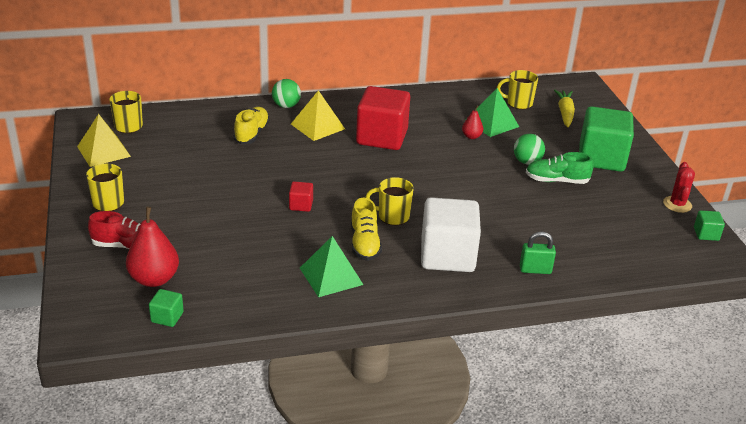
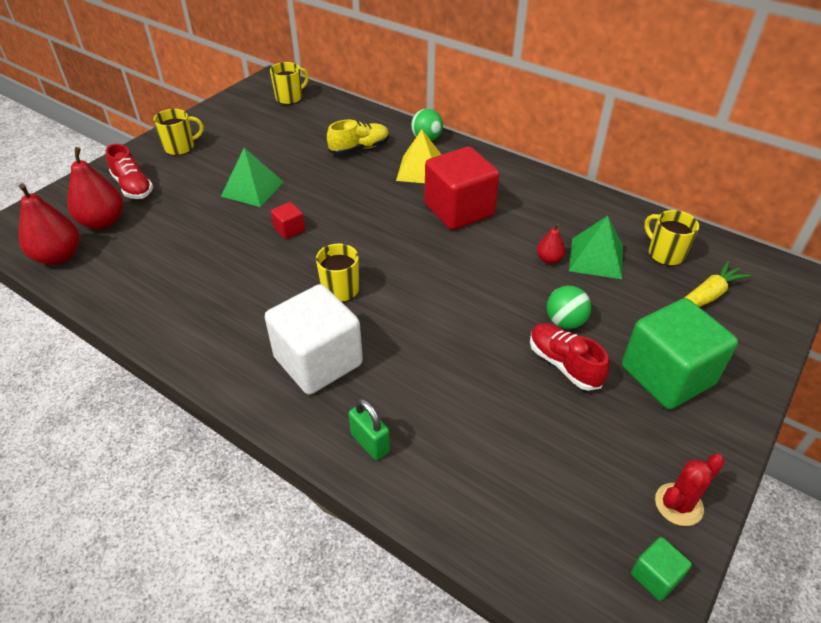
camera: 50 degrees right, 10 degrees up
(103, 151) = (243, 108): yellow pyramid -> none
(167, 317) = (58, 256): green cube -> red pear
(331, 276) = (202, 306): green pyramid -> green pyramid (252, 189)
(364, 244) = (274, 297): yellow shoe -> none
(556, 181) = (564, 364): green shoe -> red shoe

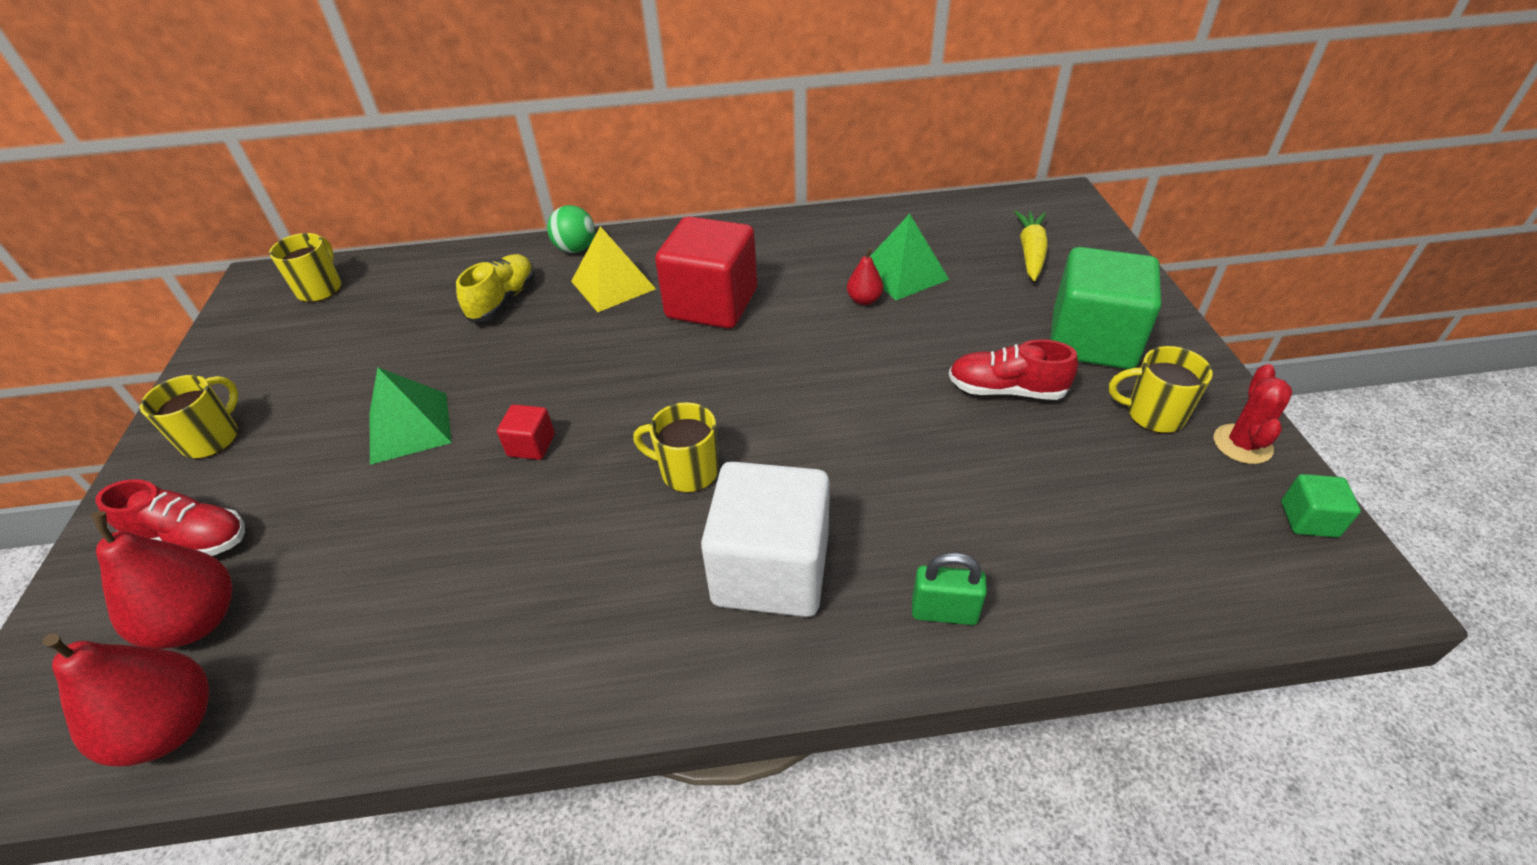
camera: 40 degrees left, 0 degrees up
(565, 322) = (955, 350): green ball -> none
(665, 254) = (953, 236): yellow mug -> yellow mug (1153, 414)

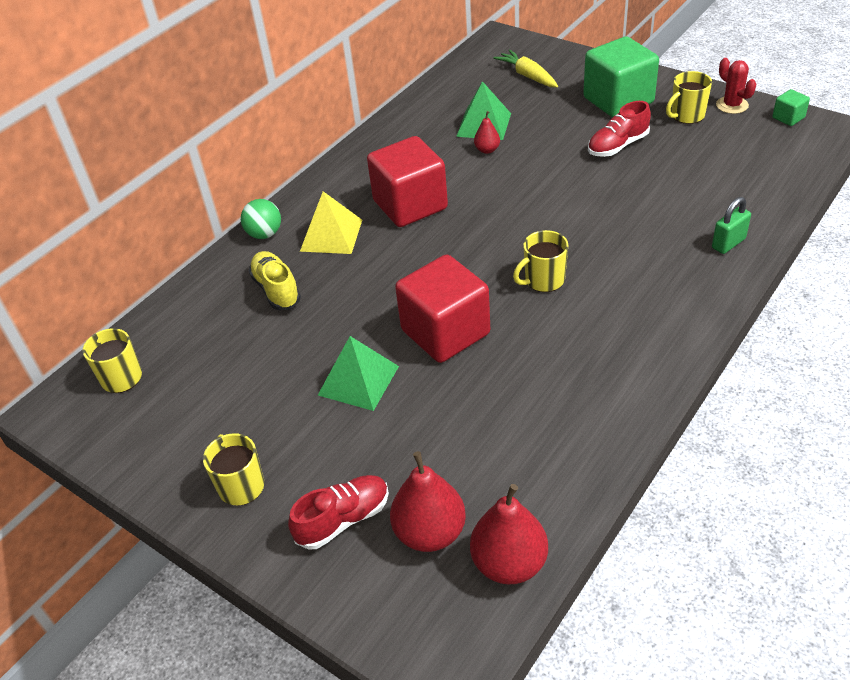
camera: 45 degrees left, 0 degrees up
(531, 445) = (445, 332): red cube -> red cube, size x2.31
(771, 570) = (646, 284): white cube -> none

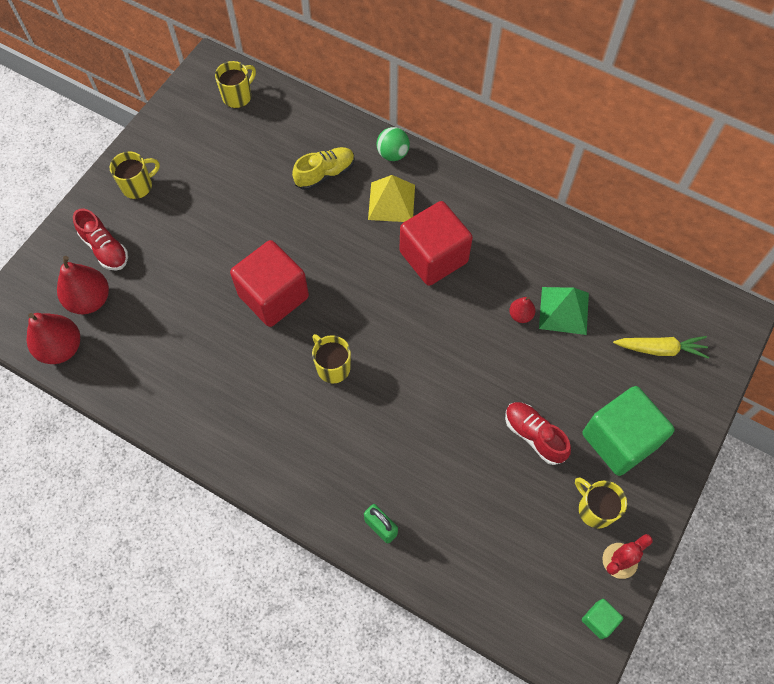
camera: 80 degrees right, 20 degrees up
(358, 380) = (226, 242): green pyramid -> none
(528, 76) = (660, 349): yellow carrot -> yellow carrot turned 45 degrees clockwise

